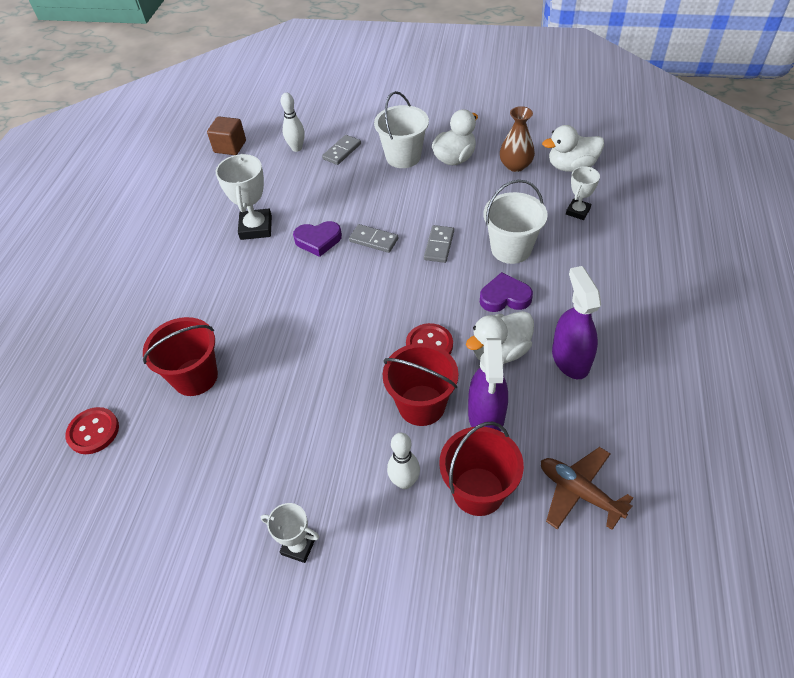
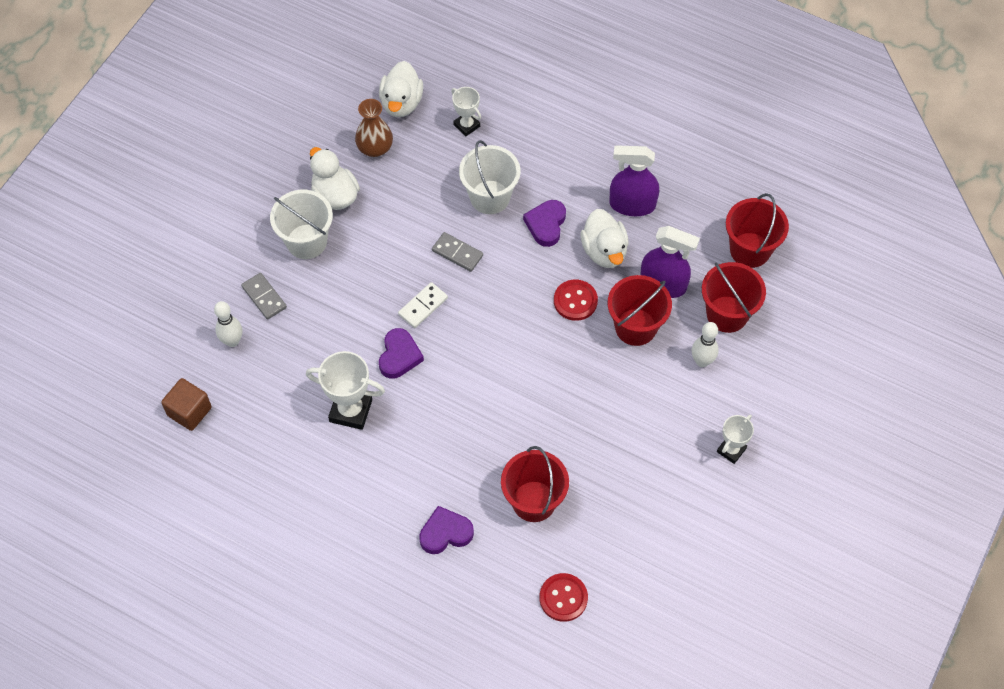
camera: 75 degrees left, 10 degrees up
(151, 322) = (445, 533): none -> purple heart
(373, 240) = (423, 306): grey domino -> white domino
(579, 492) = (750, 250): brown plane -> red bucket

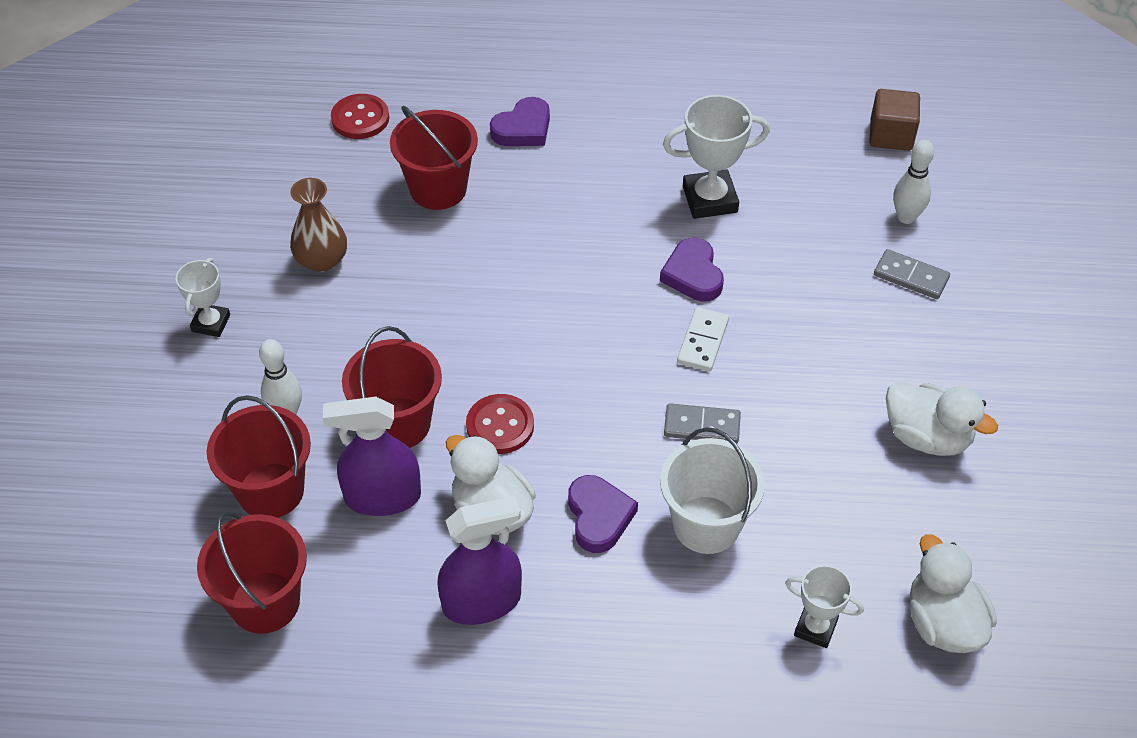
camera: 155 degrees right, 10 degrees down
(306, 241) = (914, 362): white bucket -> none
(375, 148) = (927, 531): brown vase -> brown vase (322, 260)

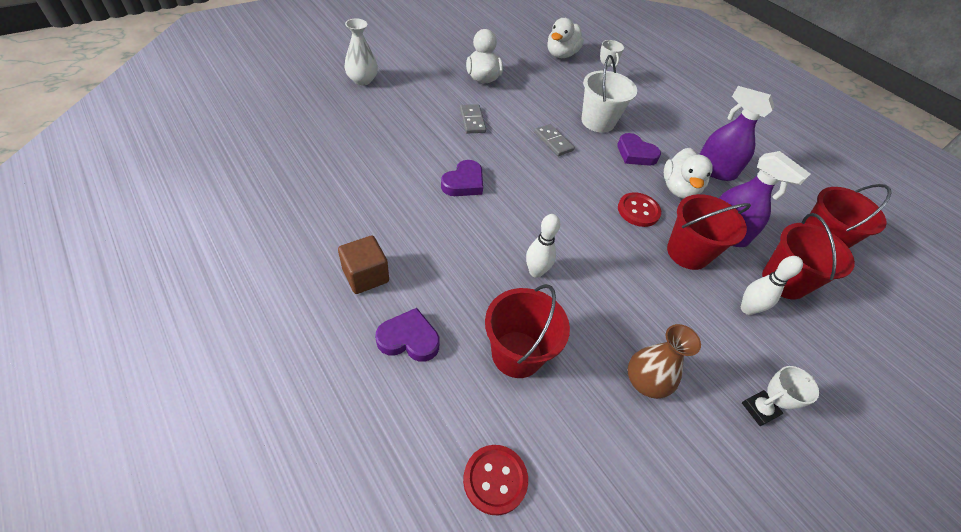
camera: 135 degrees left, 0 degrees up
(599, 517) = (635, 154): purple heart -> purple heart turned 90 degrees counterclockwise
(702, 341) = (505, 161): white domino -> none
(710, 199) = (396, 200): white trophy -> none
(891, 135) = (271, 145): brown cube -> brown cube (366, 275)
(906, 217) = (343, 120): white bowling pin -> white bowling pin (536, 272)
(911, 276) = (388, 106): grey domino -> grey domino (472, 120)
(1000, 278) = (362, 80): none -> white vase

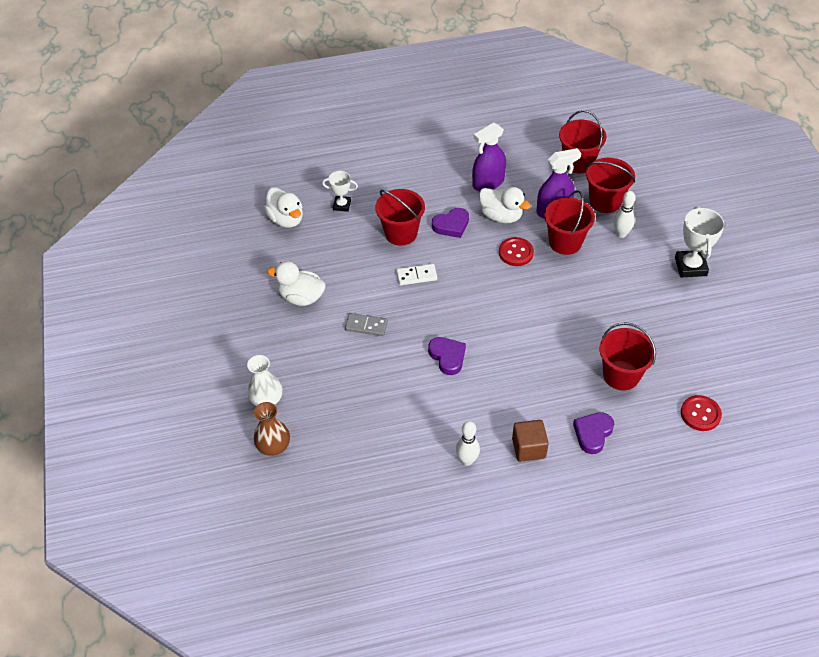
camera: 60 degrees left, 0 degrees up
(536, 272) = (556, 340): white bowling pin -> white bowling pin (467, 460)
(553, 141) = (416, 276): grey domino -> white domino
(598, 121) = (401, 233): white bucket -> red bucket
(645, 381) = (658, 314): brown vase -> brown vase (273, 446)
(759, 409) = (690, 266): white trophy -> white trophy, size x1.64

